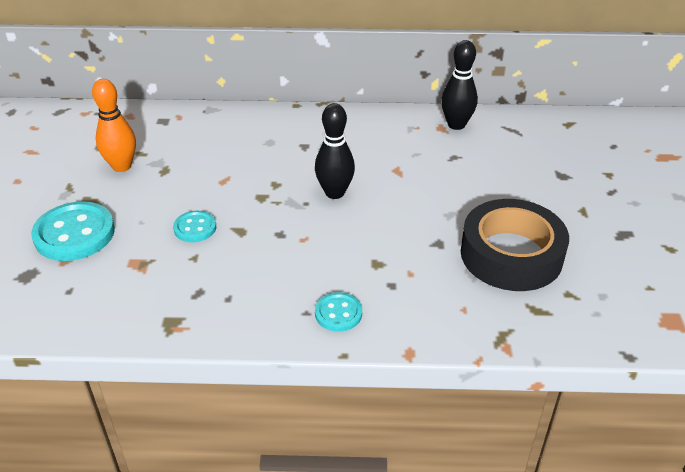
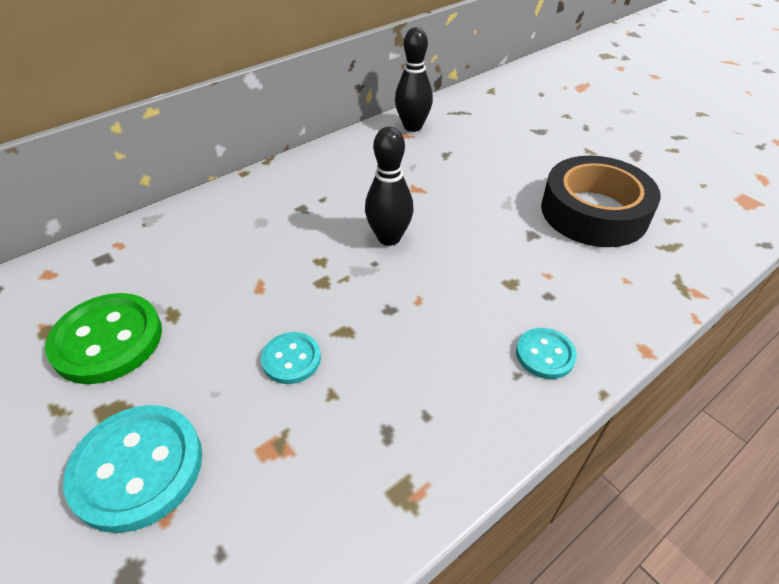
camera: 40 degrees left, 5 degrees up
(122, 166) = (107, 340): orange bowling pin -> green button

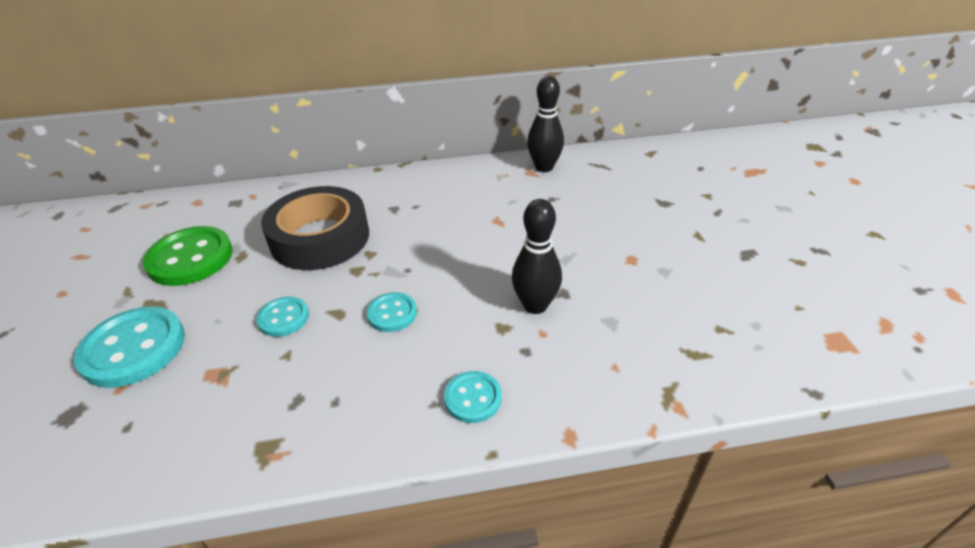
camera: 30 degrees right, 5 degrees down
(389, 238) = (437, 253): black bowling pin -> black bowling pin (535, 305)
(400, 310) = (392, 313): none -> turquoise button
(594, 212) = (644, 293): black tape -> black tape (320, 238)

